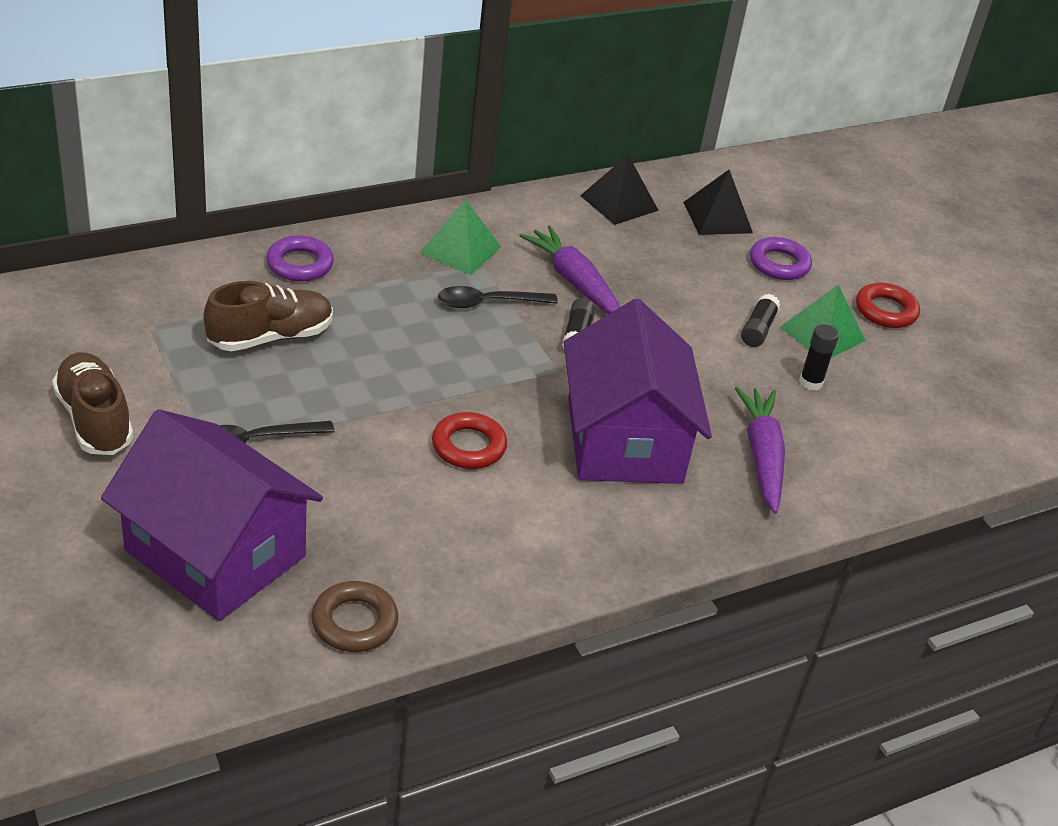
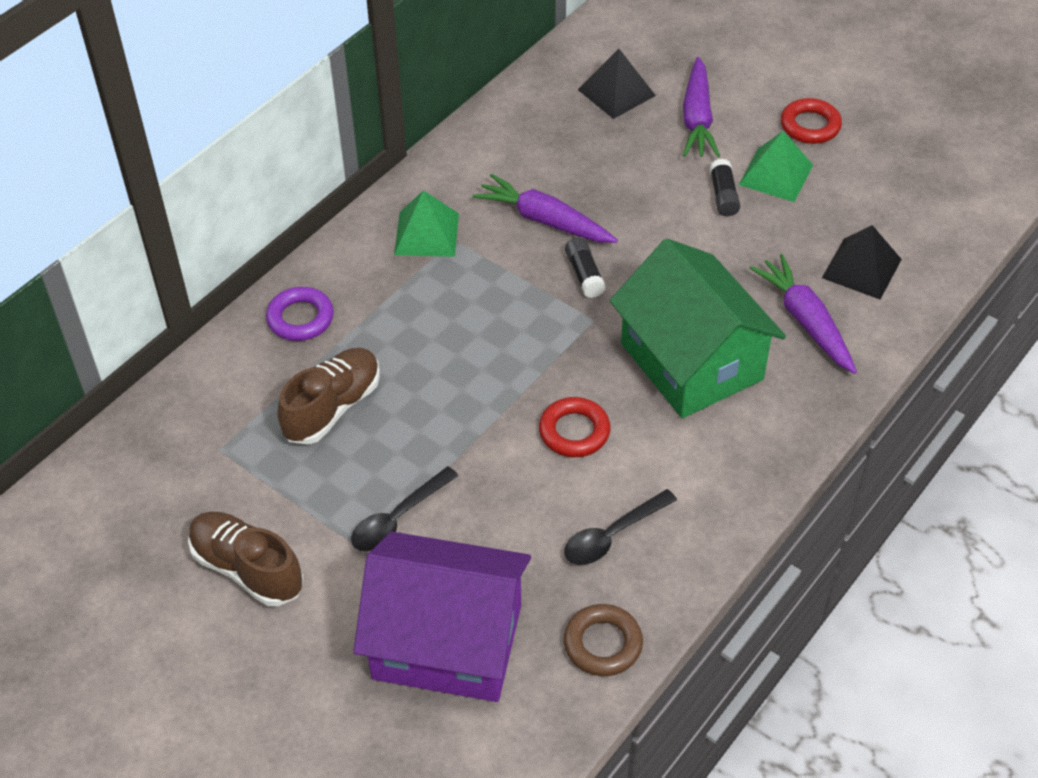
camera: 20 degrees left, 10 degrees up
(488, 303) = (489, 279): black spoon -> black spoon (612, 535)
(619, 203) = (525, 116): black pyramid -> black pyramid (862, 268)
(624, 440) = (691, 361): purple house -> green house
(779, 264) = (697, 118): purple ring -> purple carrot
(810, 382) = (797, 229): black glue stick -> none

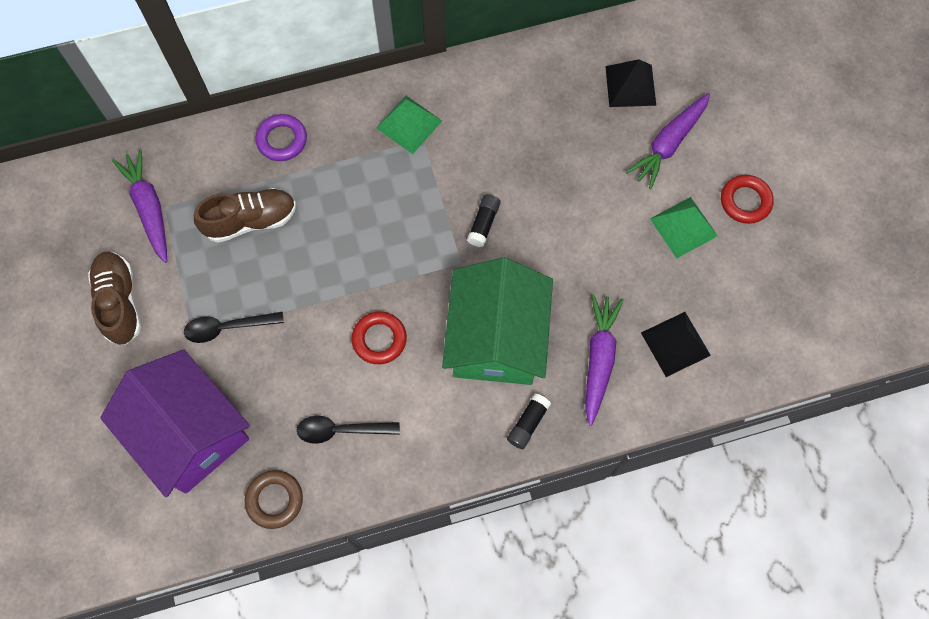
camera: 35 degrees right, 20 degrees up
(545, 220) = (493, 163): purple carrot -> purple carrot (149, 209)
(723, 195) = (631, 221): black glue stick -> black glue stick (528, 423)

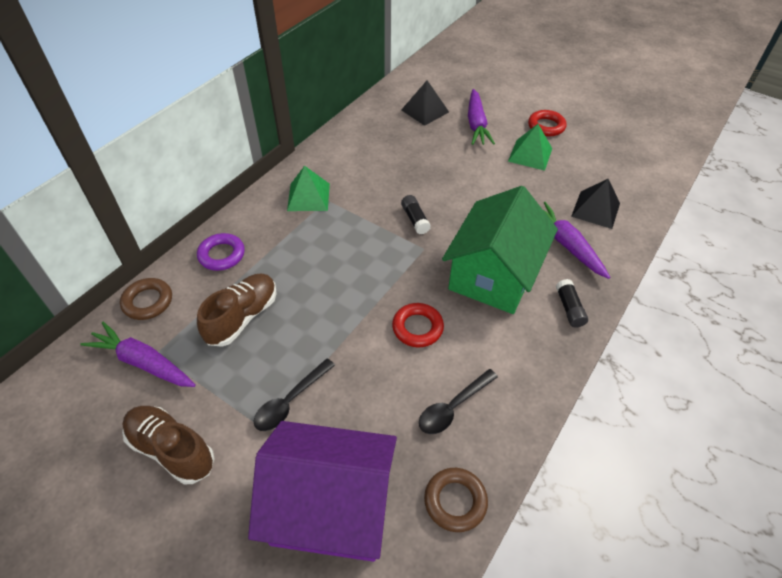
camera: 40 degrees left, 20 degrees down
(190, 149) = (148, 302): none -> brown ring
(496, 338) = (493, 274): green house -> green house turned 60 degrees clockwise

